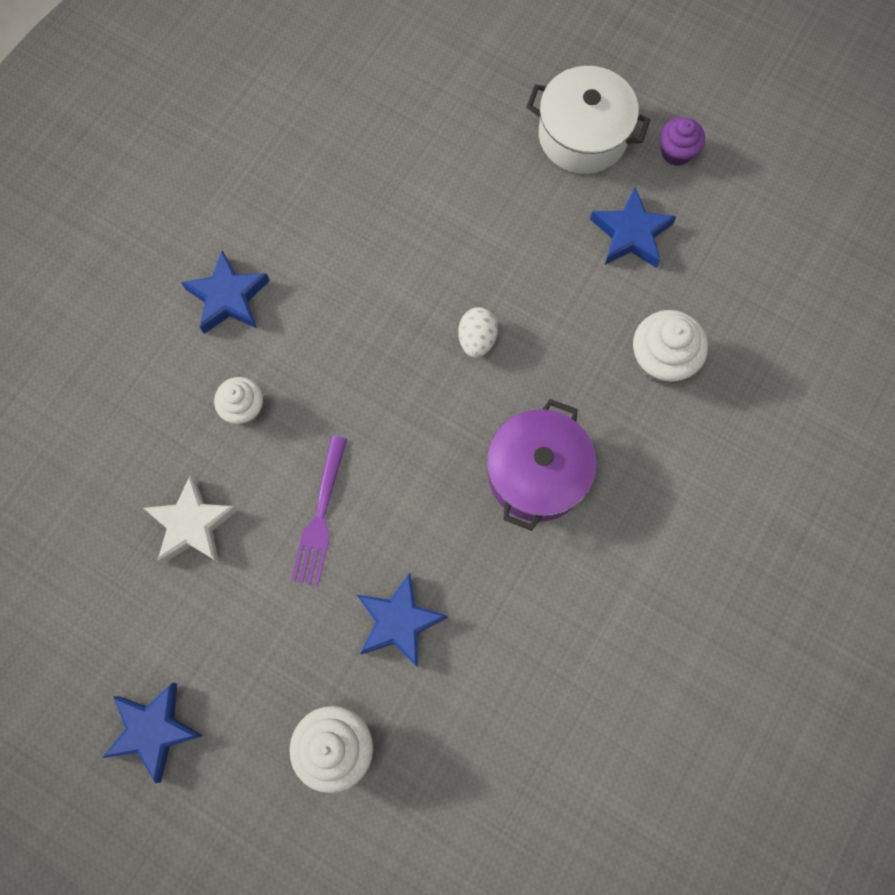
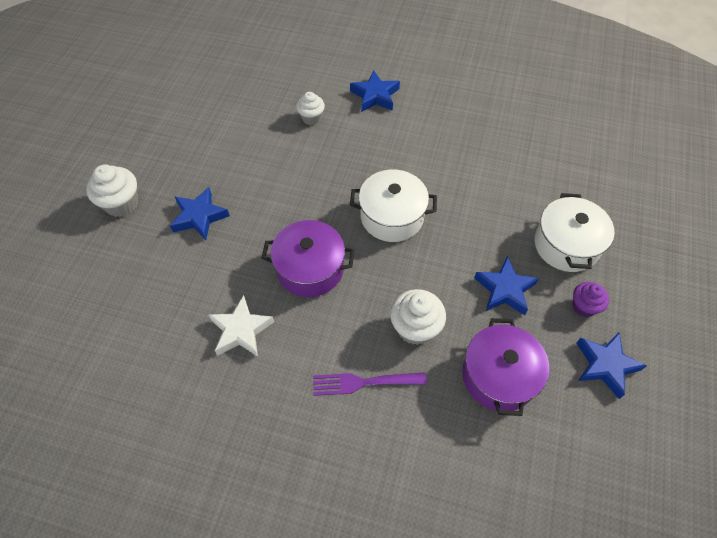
camera: 75 degrees right, 15 degrees down
(154, 730) = (125, 125): blue star -> blue star (605, 365)
(192, 525) = (239, 113): white star -> white star (241, 330)
(320, 515) = (257, 165): purple fork -> purple fork (365, 382)
(477, 339) = (392, 216): white egg -> white pot
(747, 283) = (498, 376): none -> purple pot

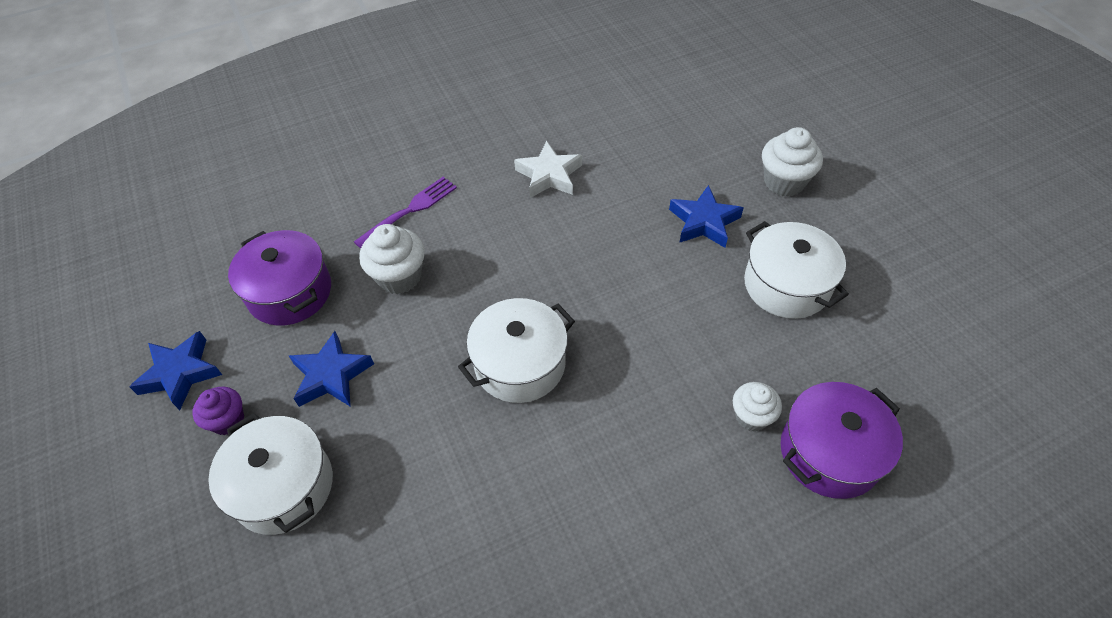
camera: 140 degrees right, 5 degrees down
(213, 153) = (786, 285): none -> white pot
(310, 269) = (547, 255): purple pot -> purple pot (829, 452)
(375, 95) = (720, 527): blue star -> none

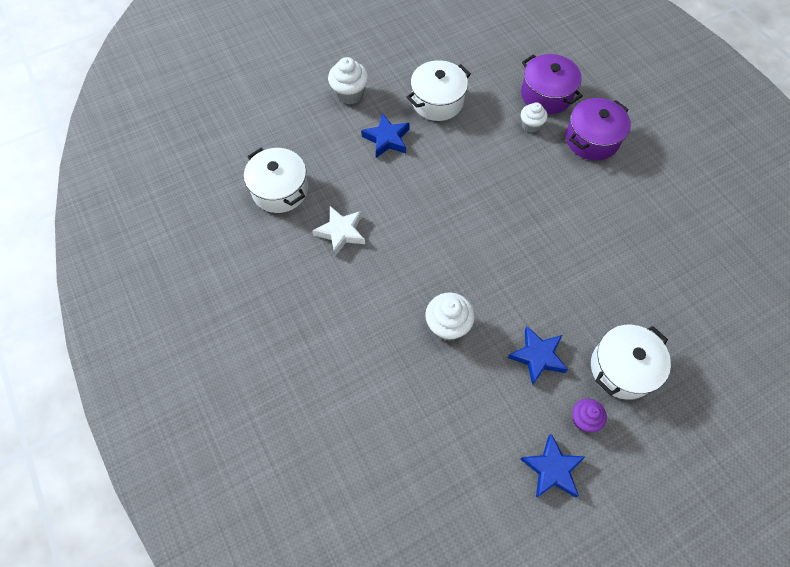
camera: 95 degrees left, 10 degrees up
(290, 292) = (468, 404): purple pot -> purple pot (592, 139)
(409, 211) = (380, 329): purple fork -> none
(520, 364) = (512, 240): white pot -> white pot (280, 190)

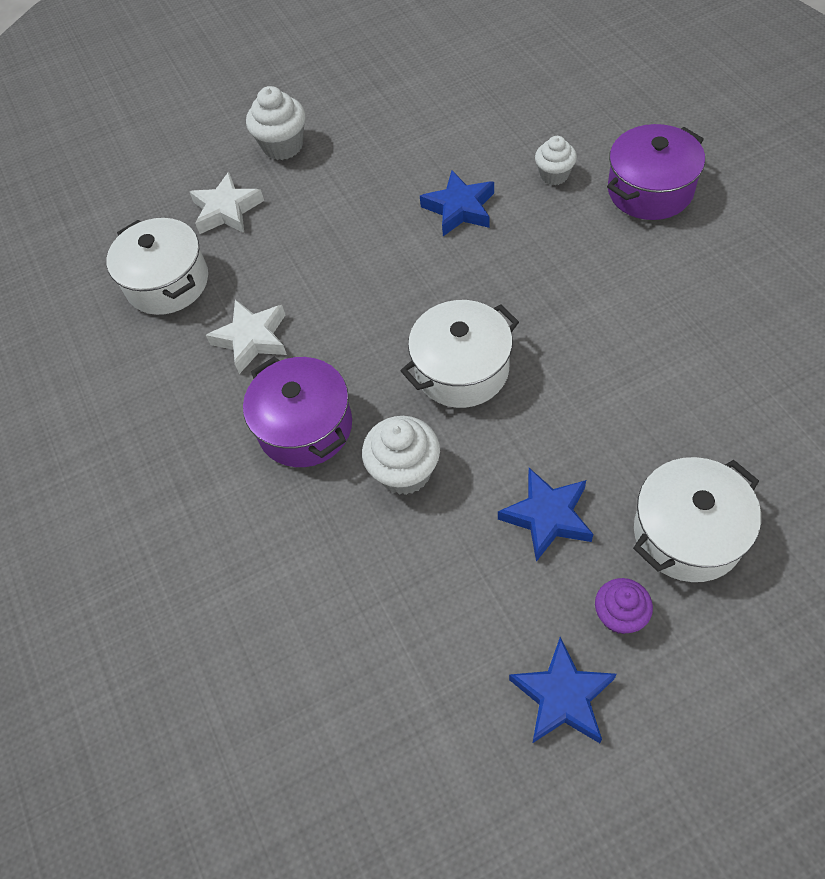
camera: 10 degrees right, 5 degrees down
(315, 139) = (226, 210): none -> white star
(387, 139) = (333, 205): blue star -> blue star (460, 209)
(437, 101) = (413, 149): white pot -> white pot (462, 369)
(546, 95) = (581, 131): purple pot -> purple pot (305, 427)

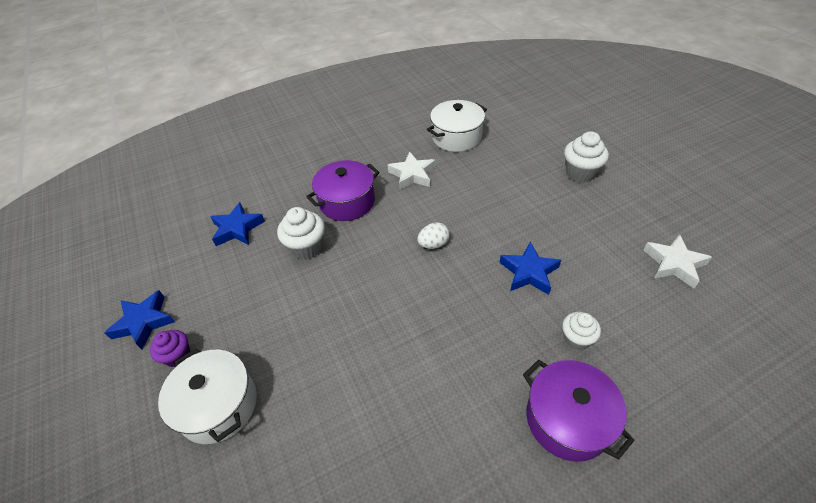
camera: 85 degrees right, 10 degrees down
(226, 210) = (516, 153): white star -> white star (674, 264)
(407, 306) = (433, 244): none -> white egg
(462, 369) = (377, 274): white pot -> none
(547, 517) = (256, 319): blue star -> blue star (237, 228)

